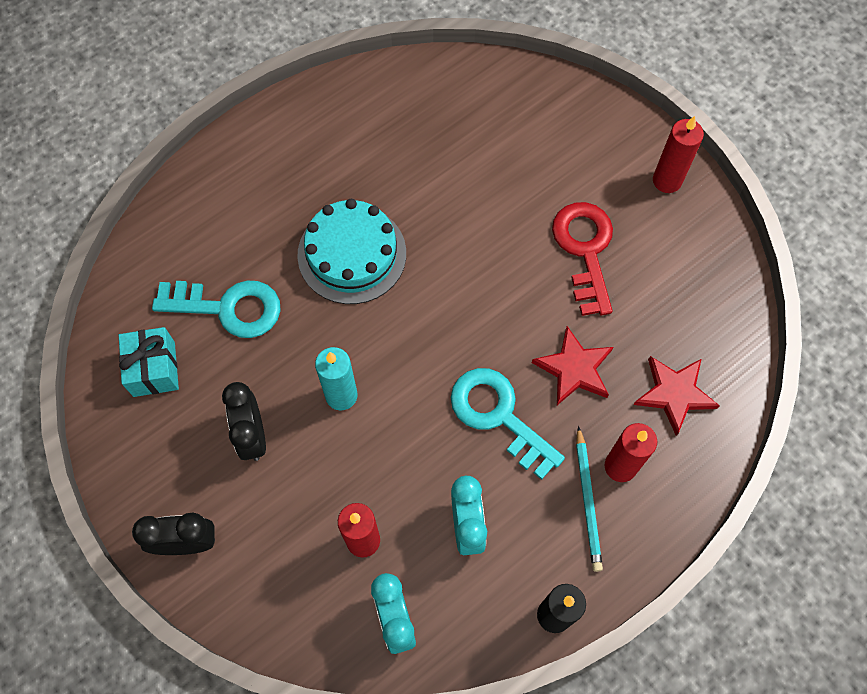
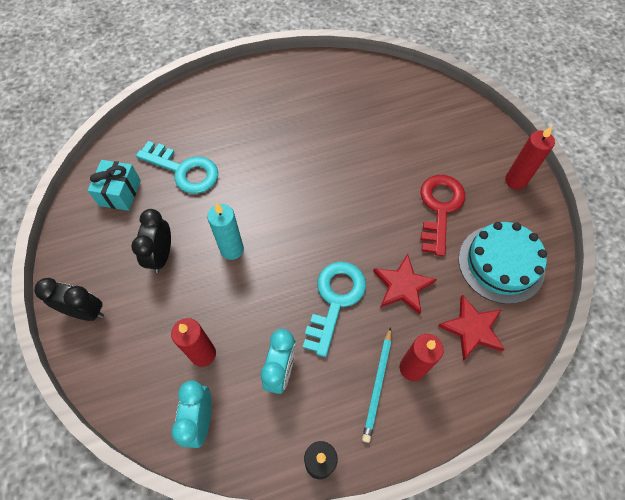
camera: 20 degrees right, 5 degrees down
(352, 254) = (278, 162): turquoise cake -> turquoise cake (501, 263)
(499, 416) = (335, 300): turquoise key -> turquoise key turned 45 degrees clockwise

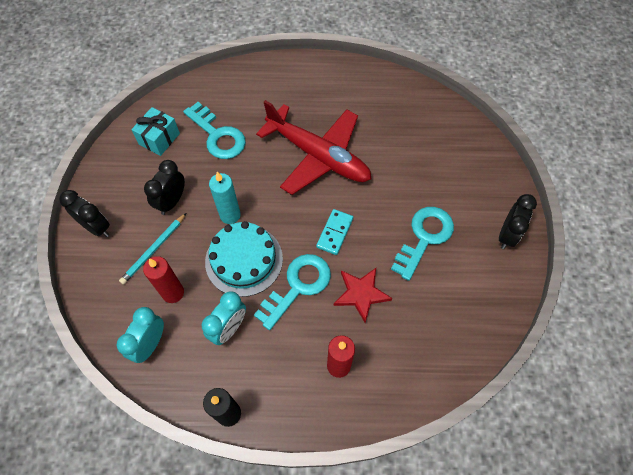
camera: 20 degrees right, 0 degrees up
(299, 160) = (318, 156): none -> red plane
(349, 232) = (334, 233): none -> turquoise domino
(378, 385) = (303, 369): turquoise pencil -> turquoise pencil (154, 250)
(439, 208) = (424, 237): red key -> turquoise key
(472, 329) = (406, 352): red star -> none
(501, 263) = (458, 304): turquoise cake -> turquoise cake (244, 260)
(515, 181) = (507, 235): red candle -> black clock

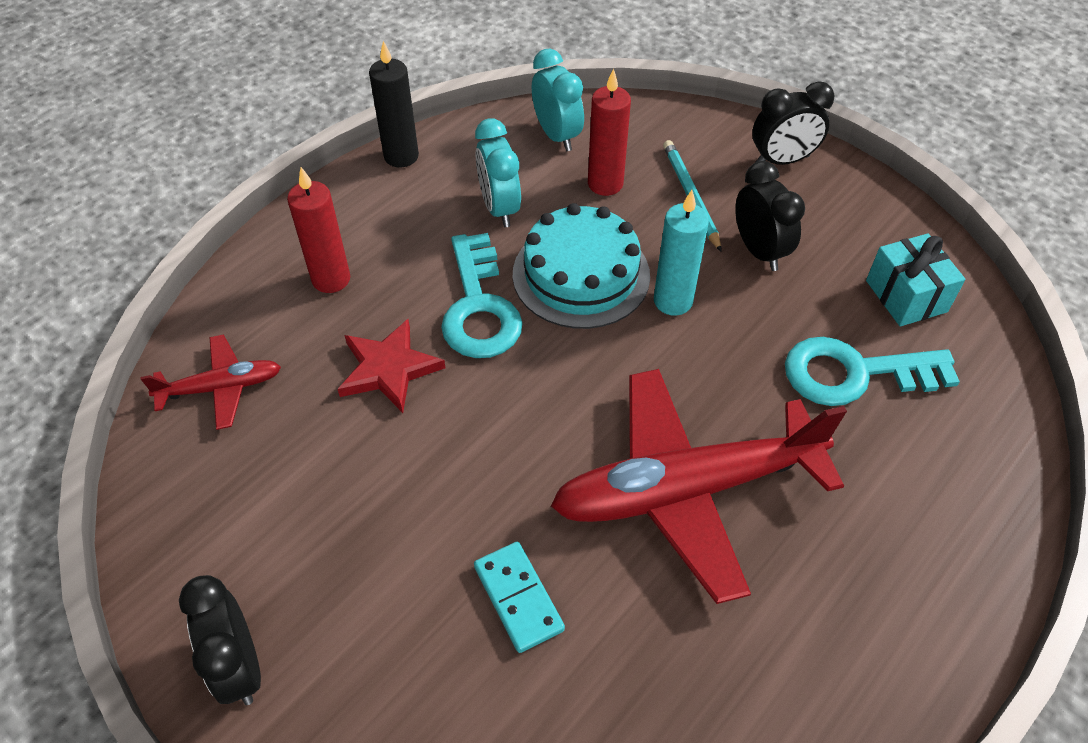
camera: 130 degrees right, 10 degrees down
(334, 233) = (515, 406): turquoise domino -> turquoise domino (518, 598)
(424, 237) = (378, 525): turquoise key -> none
(433, 353) = (220, 388): none -> red plane

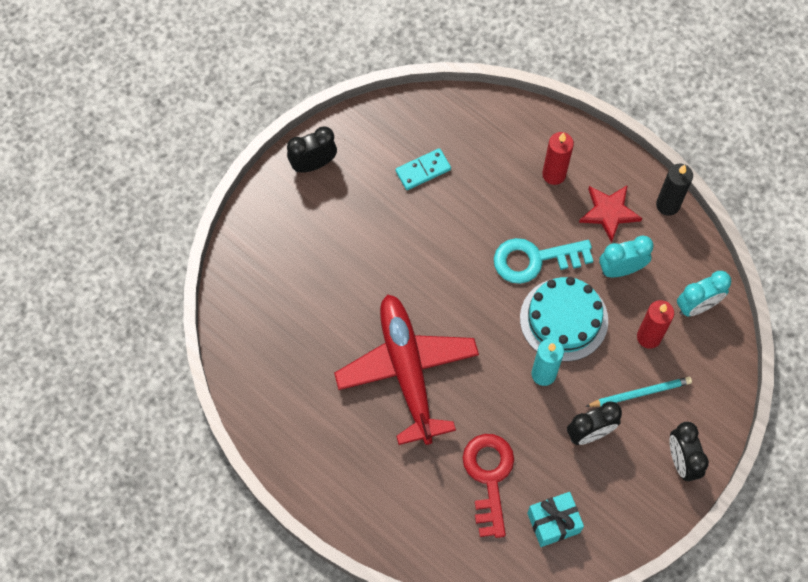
camera: 90 degrees right, 15 degrees up
(220, 388) = (471, 128): red plane -> none
(389, 369) = (486, 213): red star -> red star (609, 212)
(518, 598) = (345, 285): turquoise domino -> turquoise domino (423, 170)
(855, 373) = (489, 477): turquoise key -> red key

